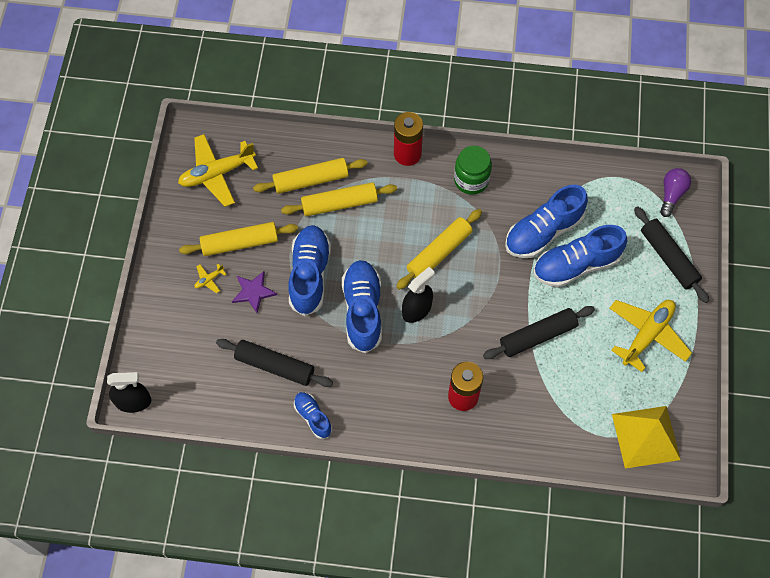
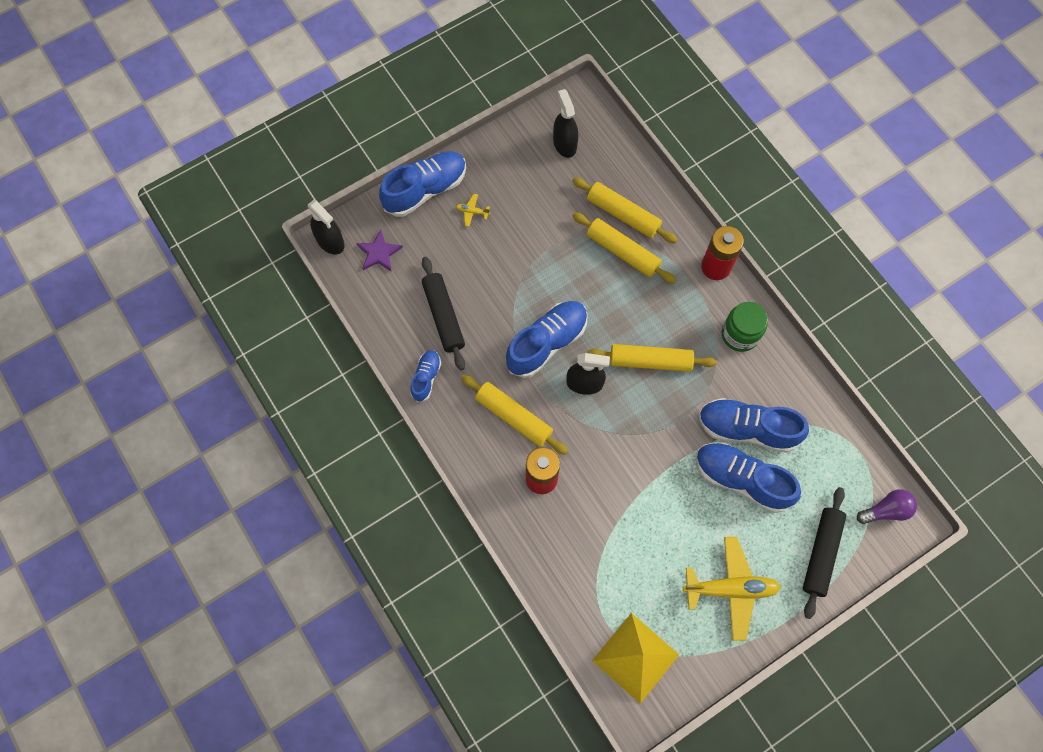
camera: 50 degrees right, 5 degrees up
(217, 173) = (564, 144): yellow plane -> black spray bottle
(240, 243) = (522, 208): yellow rolling pin -> yellow rolling pin (514, 417)
(253, 292) = (490, 251): purple star -> purple star (379, 253)
(309, 275) = (541, 280): blue shoe -> blue shoe (425, 190)
(537, 336) = (647, 497): black rolling pin -> none

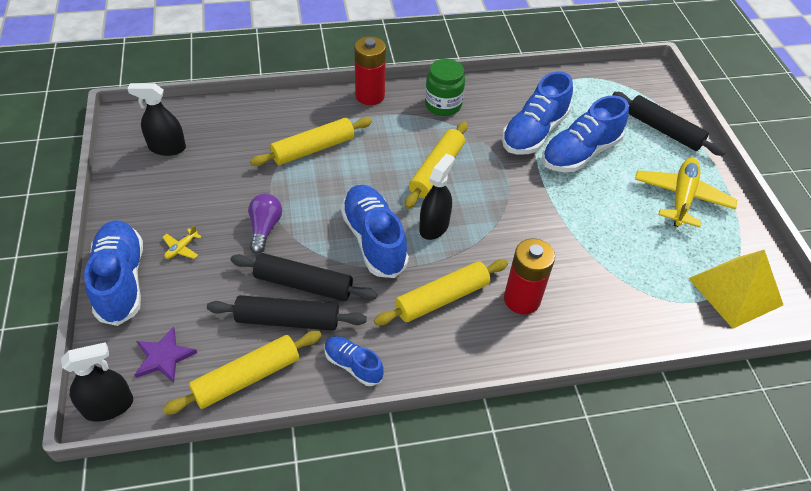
camera: 70 degrees left, 20 degrees down
(479, 312) = (303, 284): none -> black rolling pin
(623, 214) = (275, 135): yellow rolling pin -> yellow rolling pin (247, 378)
(886, 510) = (637, 82): purple light bulb -> purple light bulb (264, 228)

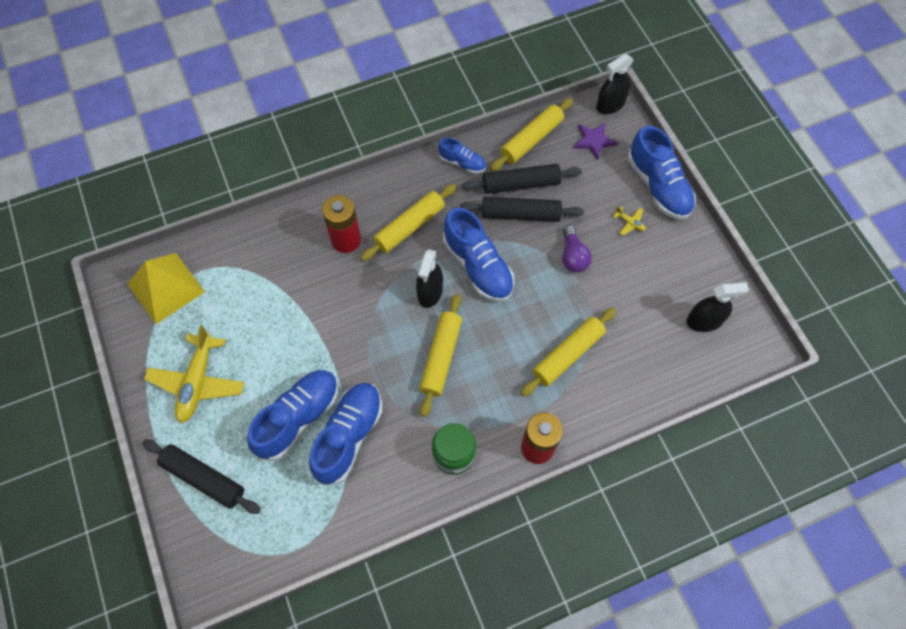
camera: 170 degrees right, 15 degrees up
(181, 248) = (630, 223): yellow plane -> yellow plane turned 105 degrees clockwise

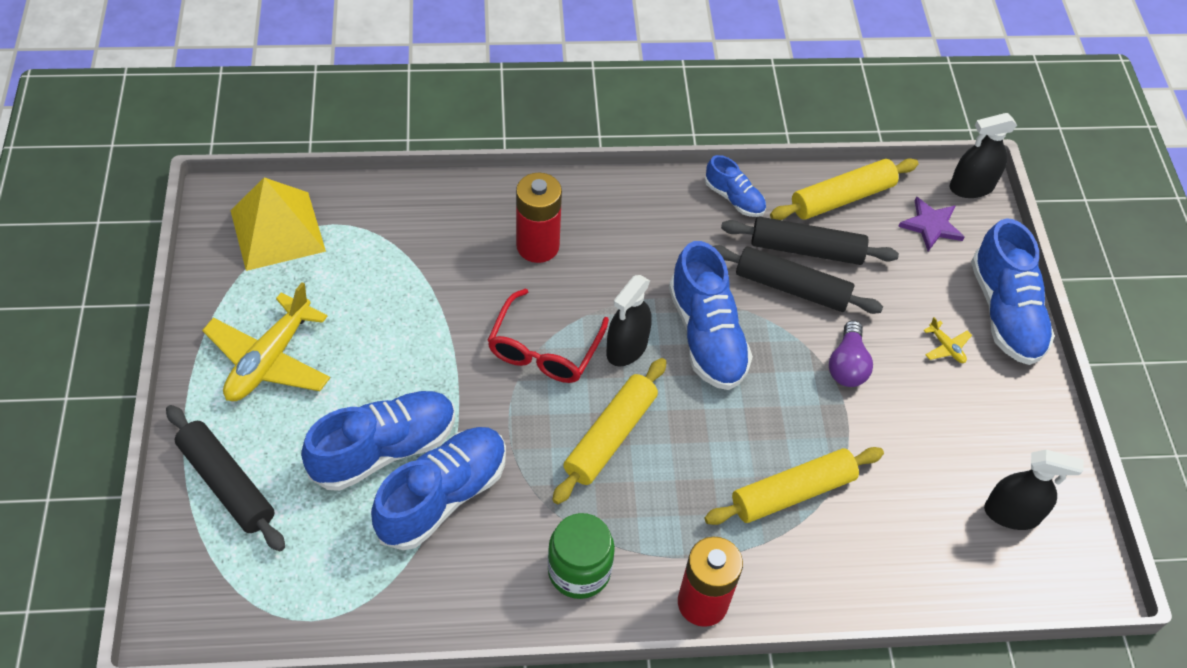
camera: 15 degrees right, 10 degrees down
(377, 312) = (544, 349): none -> red glasses
(410, 227) = (631, 256): yellow rolling pin -> none

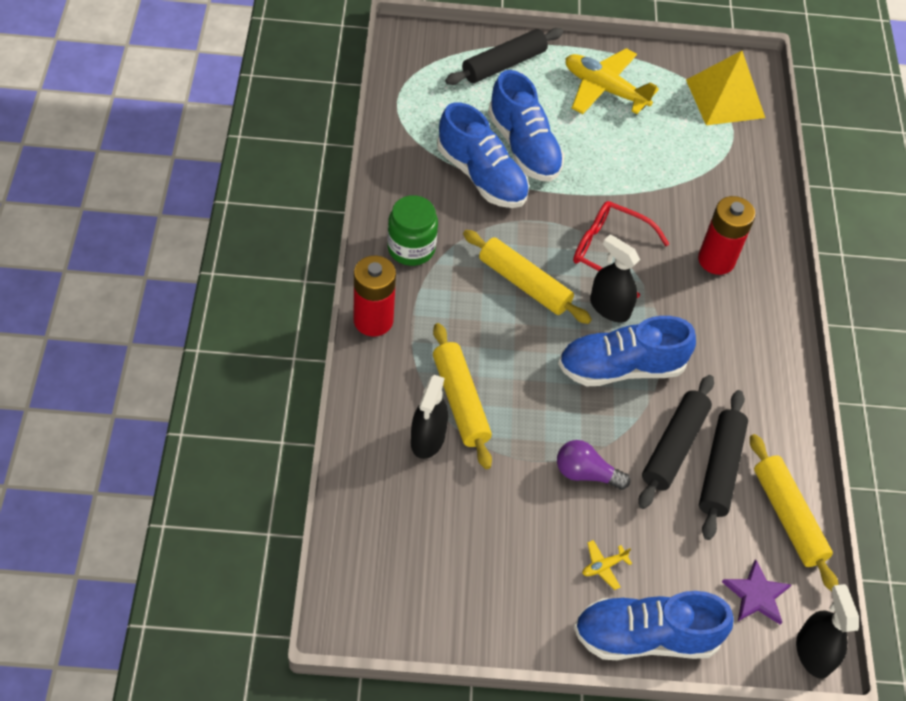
camera: 95 degrees right, 0 degrees up
(734, 198) = (780, 419): blue shoe -> none
(1011, 513) = (420, 572): black spray bottle -> black spray bottle (428, 438)

